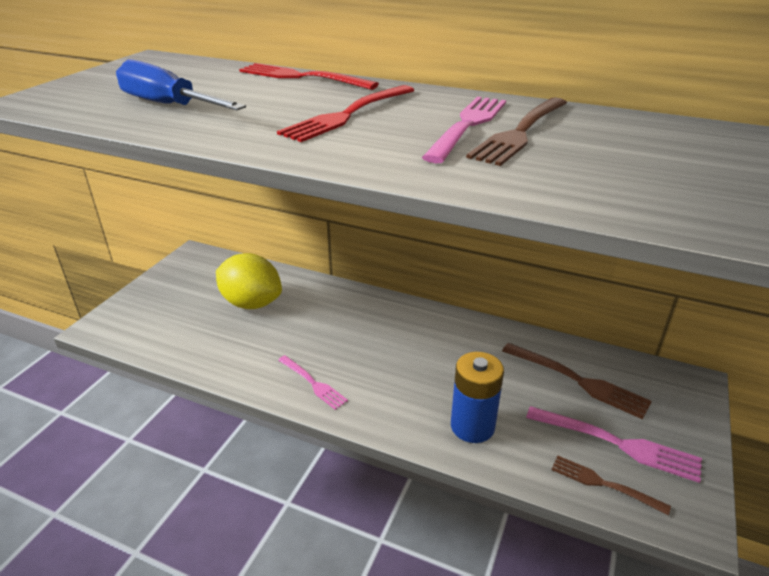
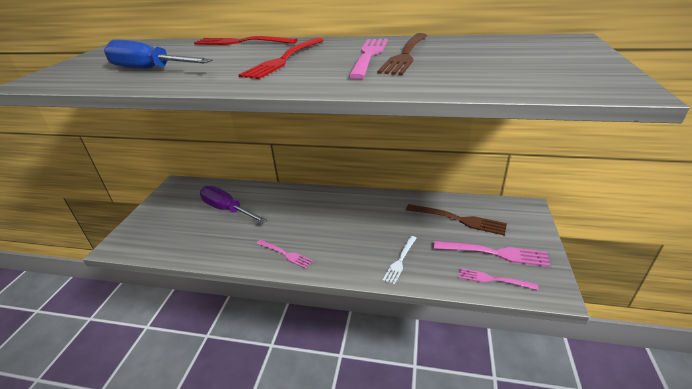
camera: 10 degrees left, 0 degrees up
(251, 303) = (227, 209): yellow lemon -> purple screwdriver
(472, 426) = (400, 261): blue battery -> white fork
(604, 484) = (493, 279): brown fork -> pink fork

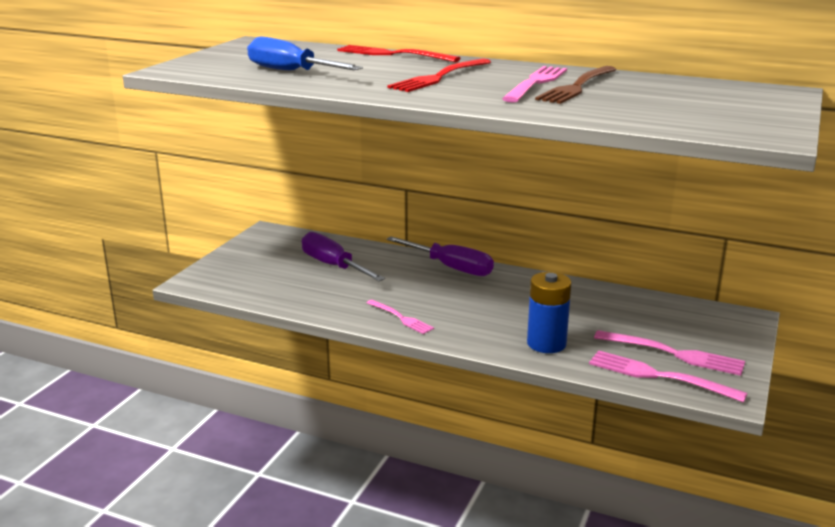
camera: 10 degrees right, 10 degrees down
(313, 196) = (451, 267): none -> purple screwdriver
(400, 261) = (546, 344): white fork -> blue battery
(458, 219) = (642, 316): brown fork -> none
(493, 279) = (659, 376): pink fork -> pink fork, size x1.59

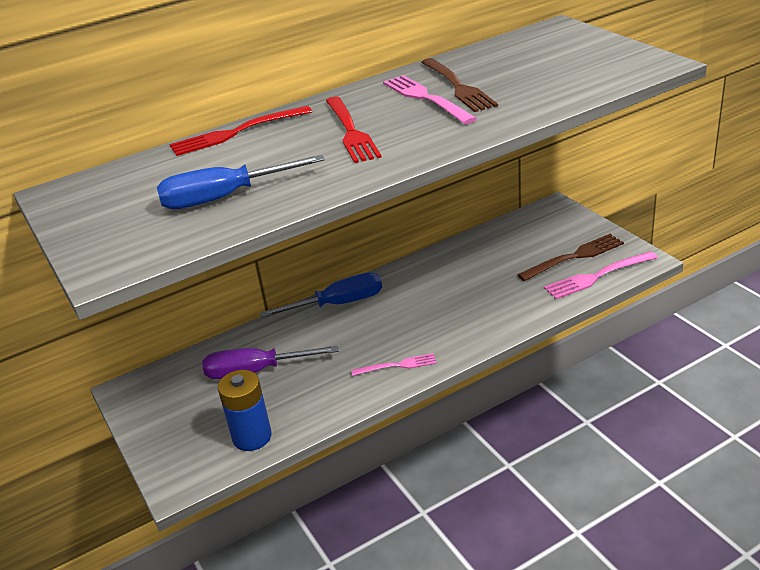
camera: 50 degrees left, 10 degrees up
(451, 267) = (338, 304): purple screwdriver -> blue screwdriver
(546, 344) = (510, 306): blue battery -> blue battery (252, 437)
(673, 354) = (574, 257): pink fork -> brown fork

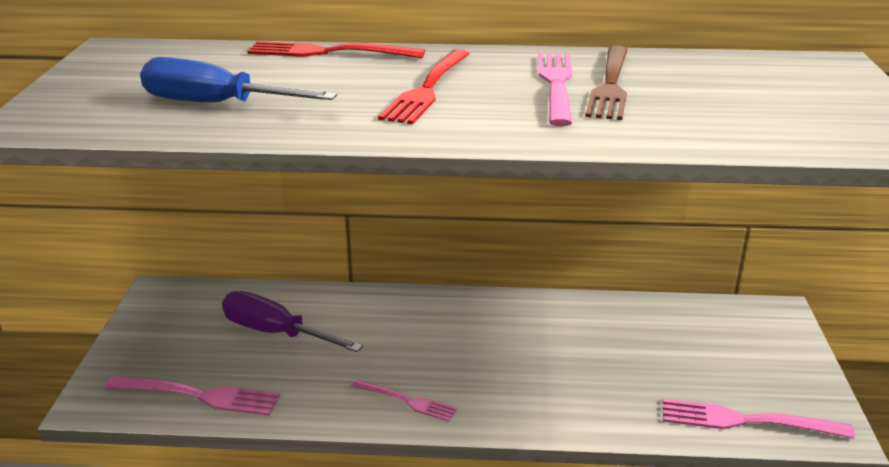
camera: 30 degrees right, 5 degrees down
(252, 437) = (198, 395): blue battery -> pink fork
(338, 304) = (423, 305): blue screwdriver -> none
(574, 257) = (741, 383): brown fork -> none

